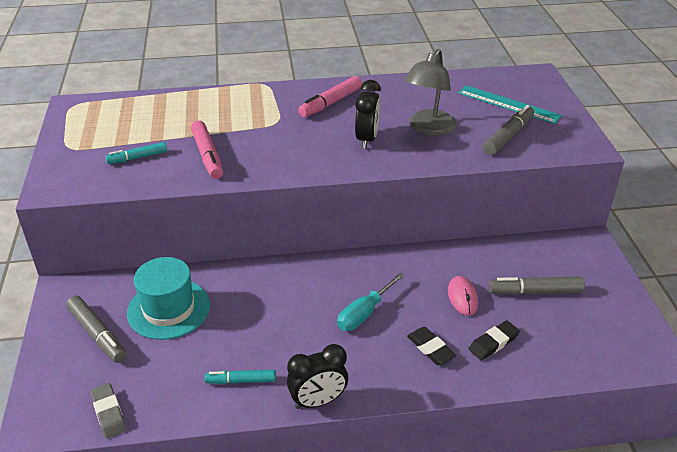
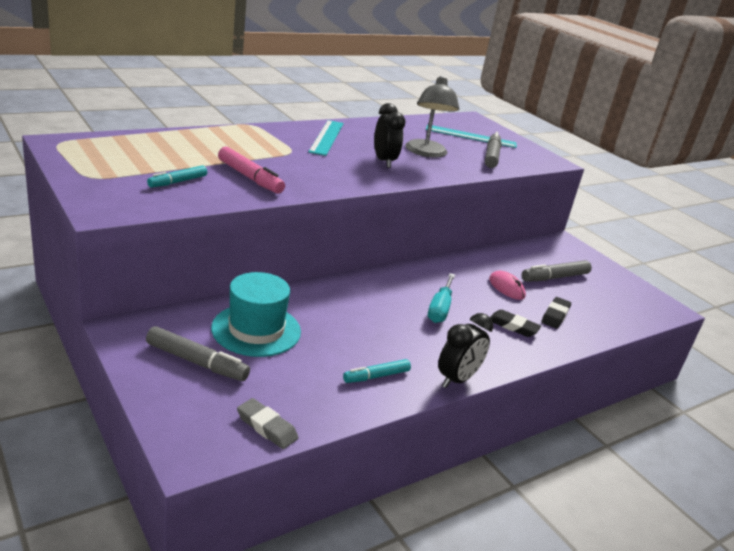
camera: 30 degrees left, 10 degrees down
(330, 103) = (327, 137): pink marker -> turquoise ruler

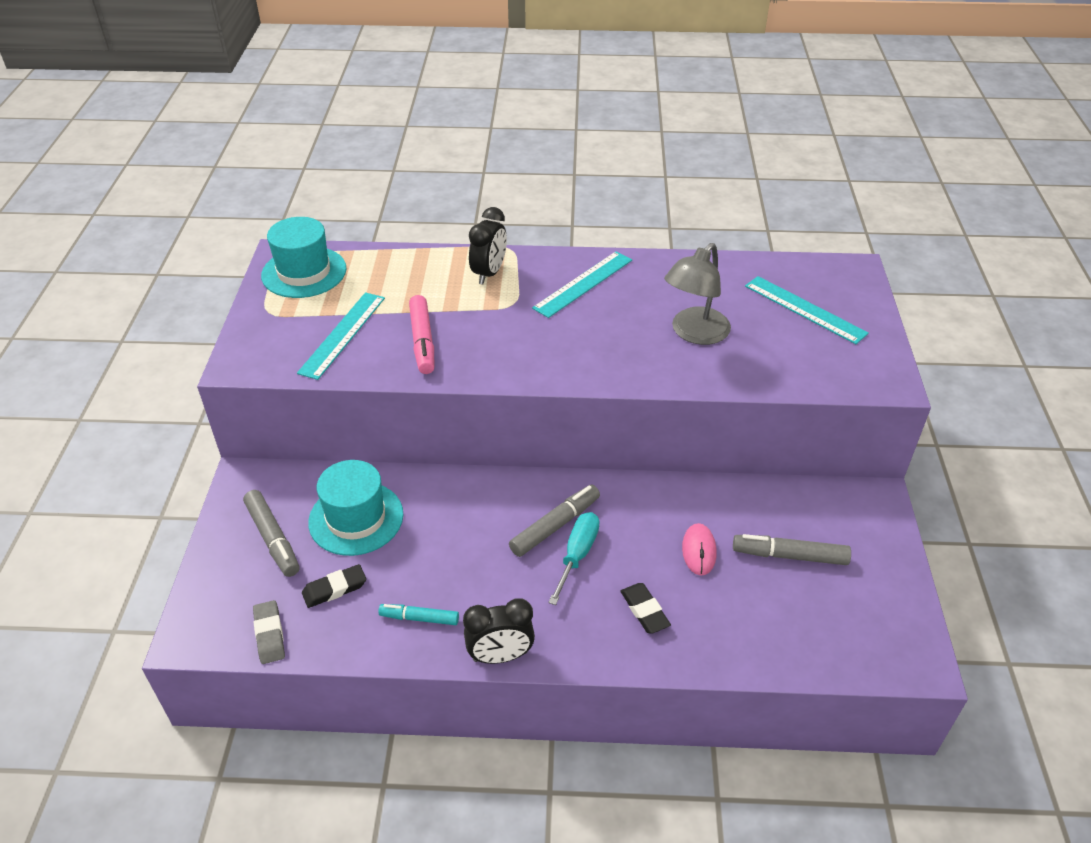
camera: 40 degrees right, 15 degrees up
(94, 150) = (304, 272): none -> turquoise hat
(177, 182) = (342, 334): turquoise marker -> turquoise ruler
(384, 161) = (615, 340): black clock -> black clock (489, 273)
(440, 309) = (577, 555): turquoise screwdriver -> turquoise screwdriver turned 150 degrees clockwise
(491, 156) = (792, 355): grey marker -> grey marker (555, 526)
(555, 315) = (721, 614): black eraser -> black eraser (334, 589)

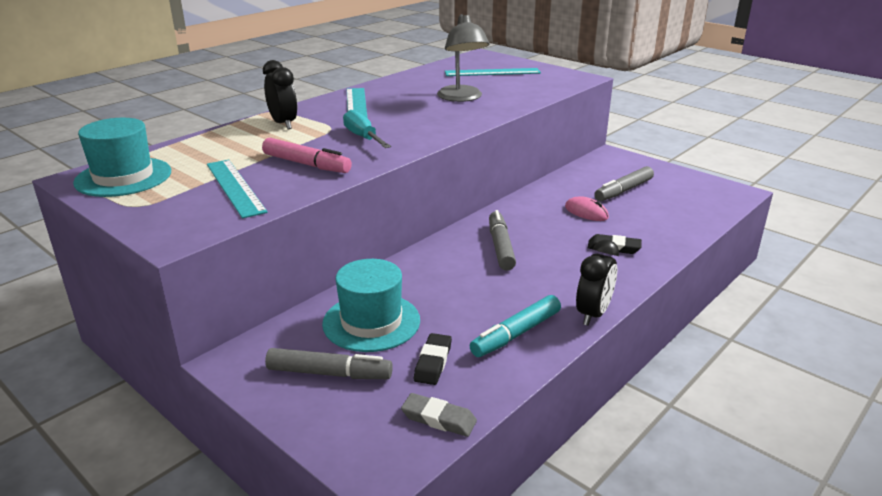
camera: 50 degrees left, 15 degrees down
(419, 618) = (516, 334): turquoise marker -> turquoise marker, size x1.51
(577, 555) = (537, 250): turquoise screwdriver -> turquoise screwdriver (363, 137)

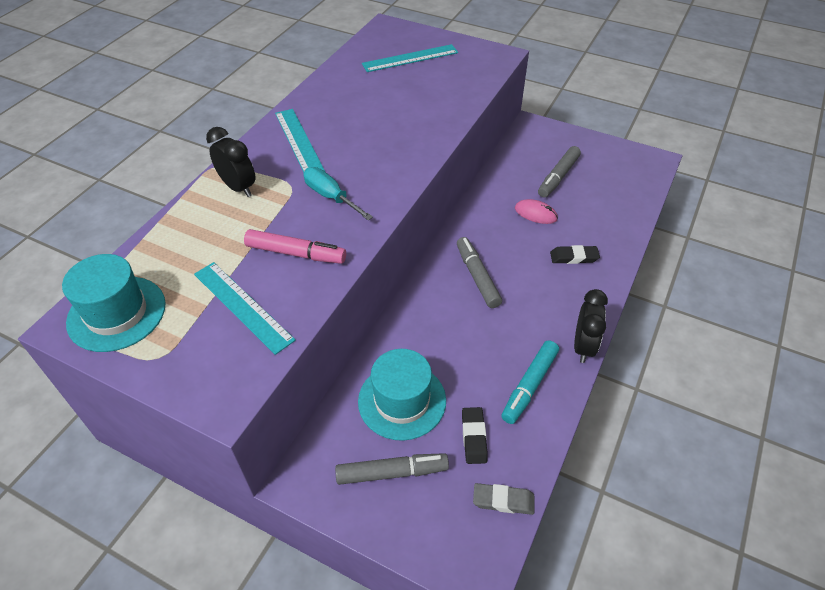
camera: 15 degrees left, 20 degrees up
(462, 98) = (399, 110): grey lamp -> none

